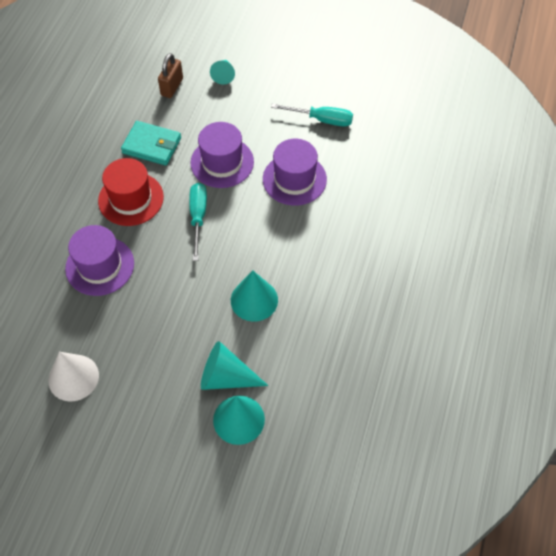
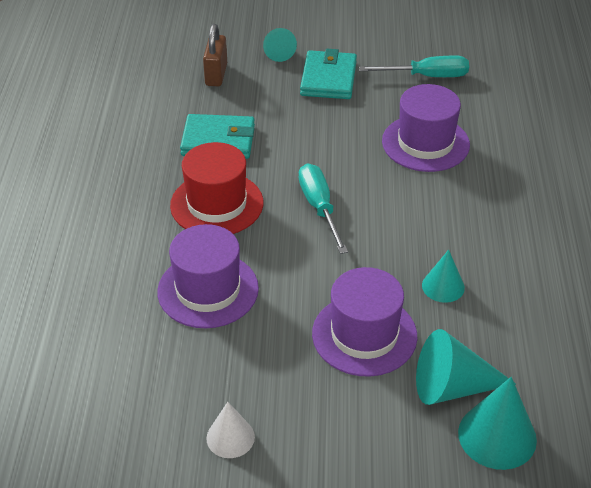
camera: 15 degrees left, 15 degrees down
(73, 377) = (230, 437): white cone -> white cone, size x0.62
(222, 162) = (321, 142): purple hat -> purple hat (364, 335)
(249, 107) = (328, 79): none -> turquoise wallet
(254, 300) = (443, 286): turquoise cone -> turquoise cone, size x0.62

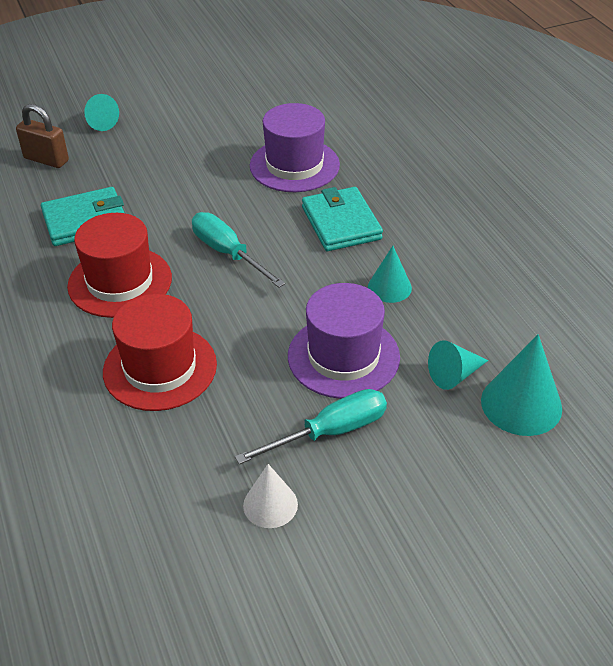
camera: 25 degrees left, 0 degrees up
(208, 290) = (160, 368): purple hat -> red hat
(216, 75) = (46, 159): brown padlock -> brown padlock turned 45 degrees counterclockwise
(328, 79) = (165, 133): turquoise wallet -> turquoise wallet (341, 223)
(426, 76) = (259, 107): turquoise screwdriver -> turquoise screwdriver (330, 432)
(452, 387) = (454, 375): turquoise cone -> turquoise cone, size x0.62

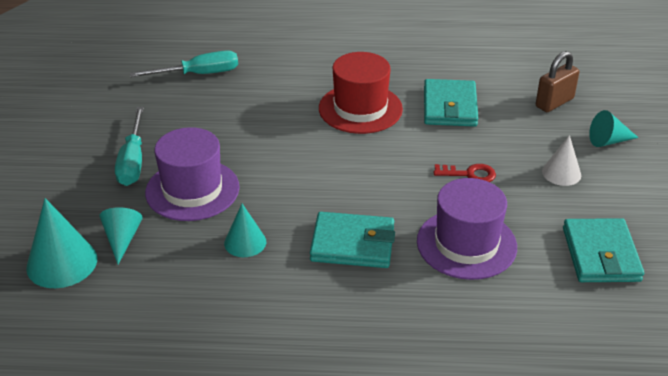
camera: 115 degrees right, 5 degrees down
(160, 368) = (256, 107): red hat -> none
(196, 184) = (469, 174): none -> red key
(228, 253) = (357, 167): turquoise screwdriver -> turquoise screwdriver (199, 74)
(260, 105) = (601, 254): none -> turquoise wallet
(270, 504) = (105, 122): white cone -> white cone (561, 173)

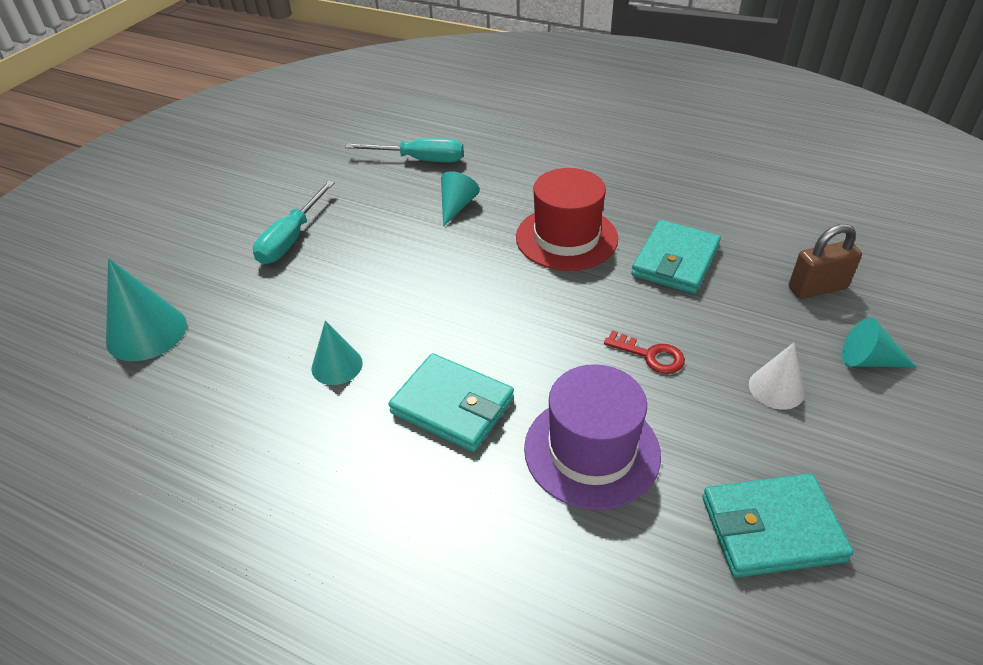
camera: 25 degrees right, 5 degrees up
(122, 239) = (219, 323): turquoise cone -> turquoise cone (456, 206)
(192, 190) = (326, 287): purple hat -> none
(601, 254) = (771, 529): turquoise wallet -> turquoise wallet turned 60 degrees clockwise

